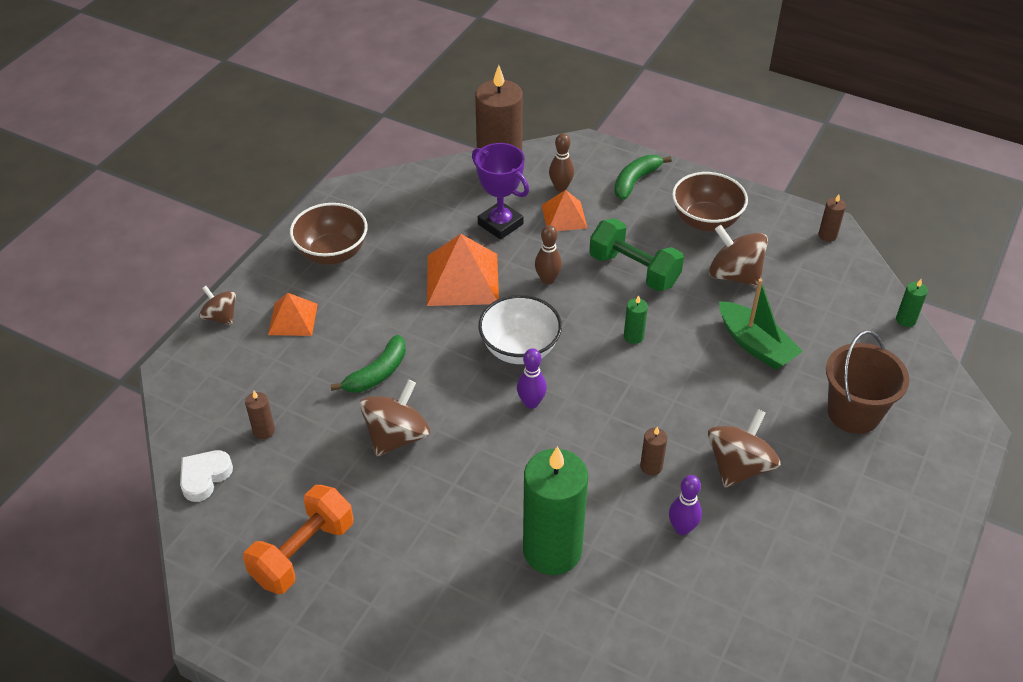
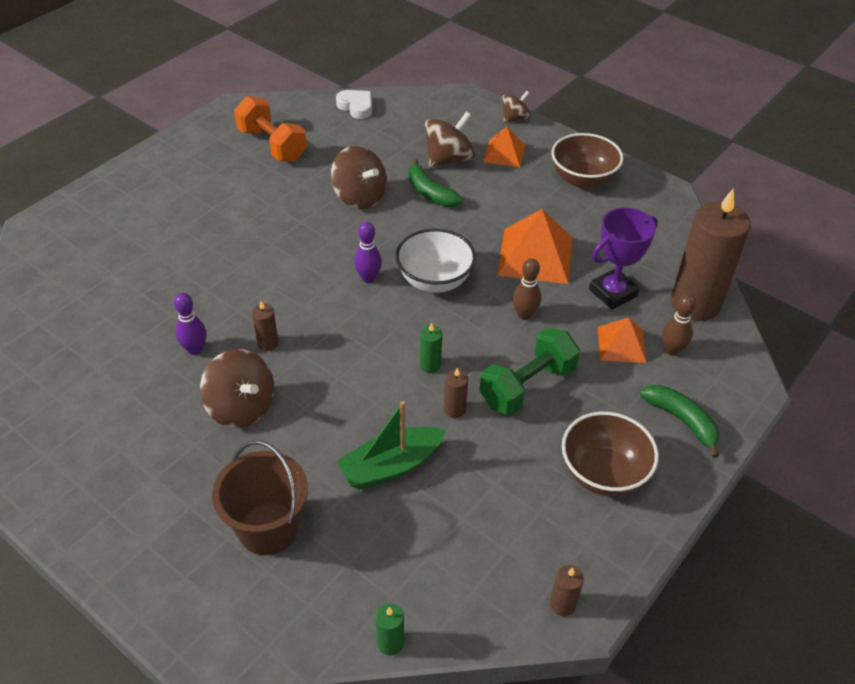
camera: 100 degrees right, 0 degrees up
(264, 431) = (389, 133): brown candle -> brown candle (454, 409)
(552, 550) = (213, 266): green candle -> none
(734, 275) = (504, 477): brown spinning top -> brown spinning top (448, 159)

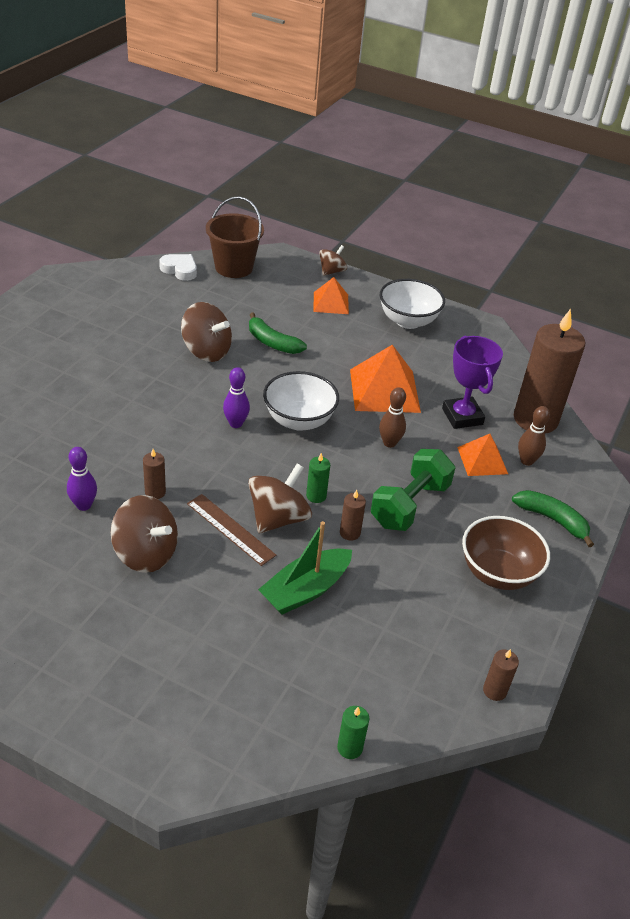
camera: 15 degrees left, 5 degrees down
(268, 528) = (204, 661): brown bucket -> brown bucket (234, 267)
(272, 145) = (107, 309): orange dumbbell -> none
(332, 391) = (230, 529): none -> brown ruler
(448, 159) = (281, 311): brown spinning top -> brown spinning top (278, 518)
(582, 179) = (408, 321): brown bowl -> white bowl
(613, 293) = (462, 416): purple trophy -> purple trophy turned 60 degrees counterclockwise

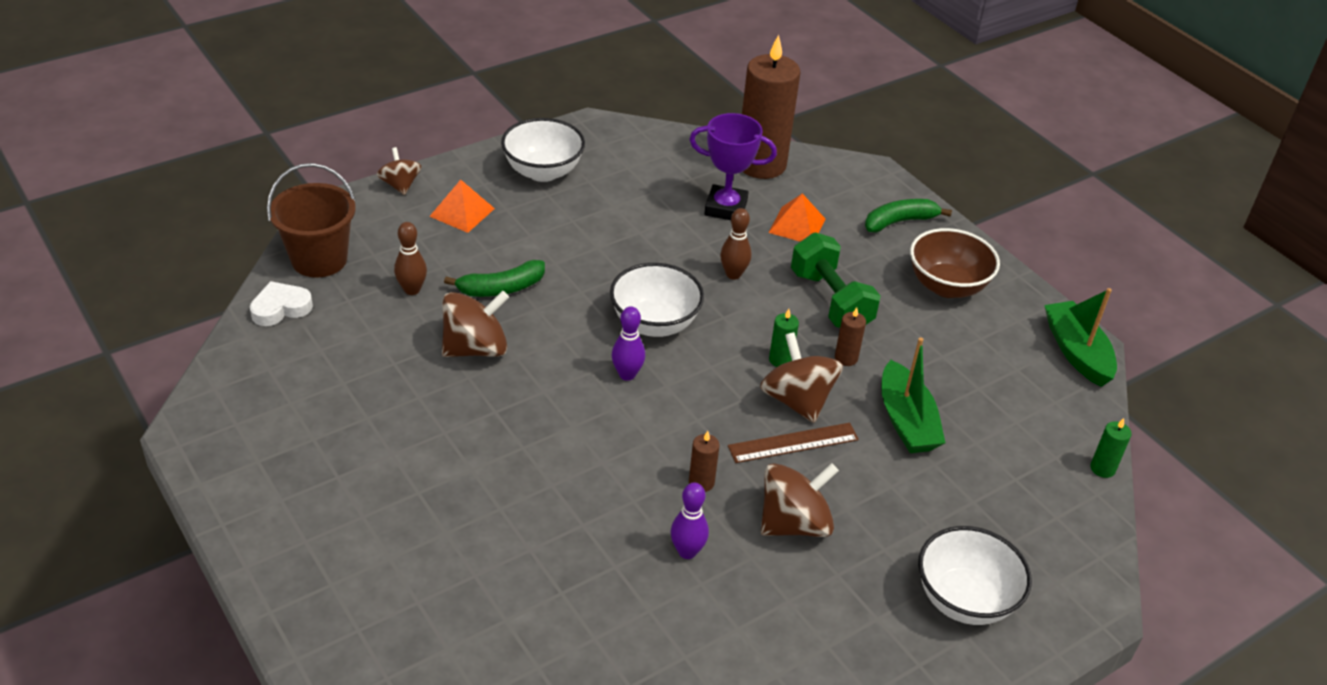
camera: 60 degrees left, 0 degrees up
(125, 681) = (964, 600): none -> white bowl
(384, 390) = (648, 241): orange pyramid -> none
(494, 690) = (1076, 352): brown candle -> green boat
(526, 461) = (815, 198): brown bowling pin -> brown bowling pin (412, 290)

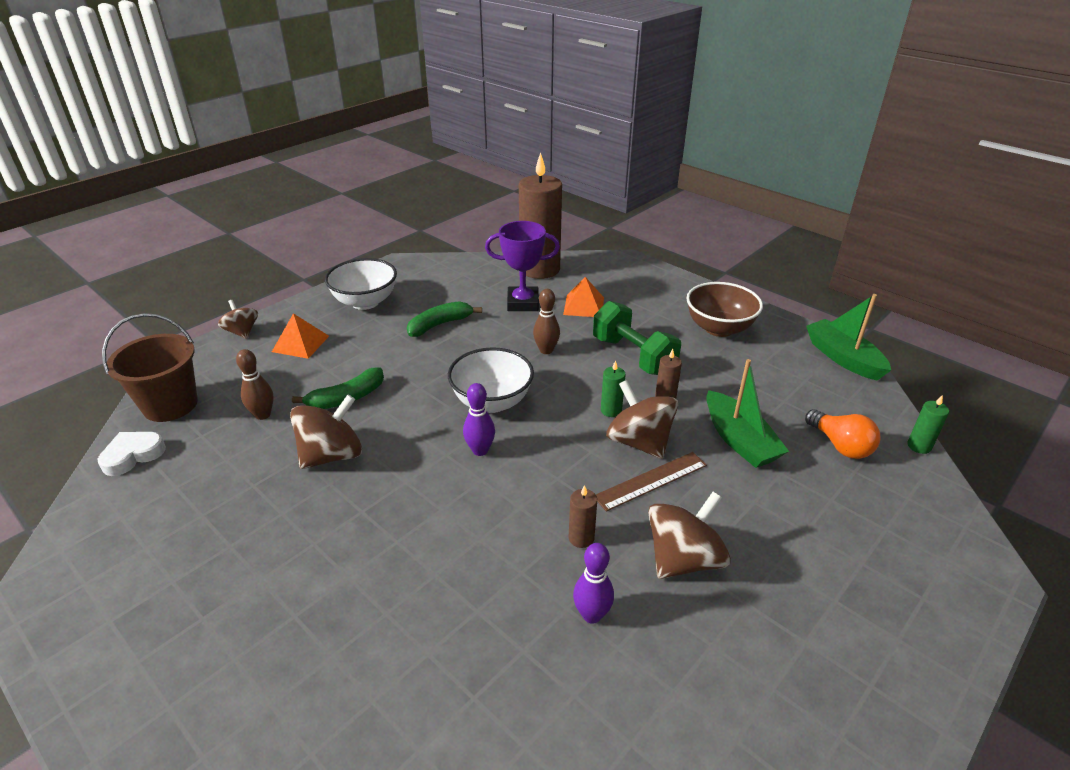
camera: 10 degrees left, 5 degrees down
(899, 222) = (661, 290): green banana -> green banana (439, 325)
(964, 600) = (875, 600): white bowl -> none
(1014, 449) = (840, 445): none -> orange light bulb

